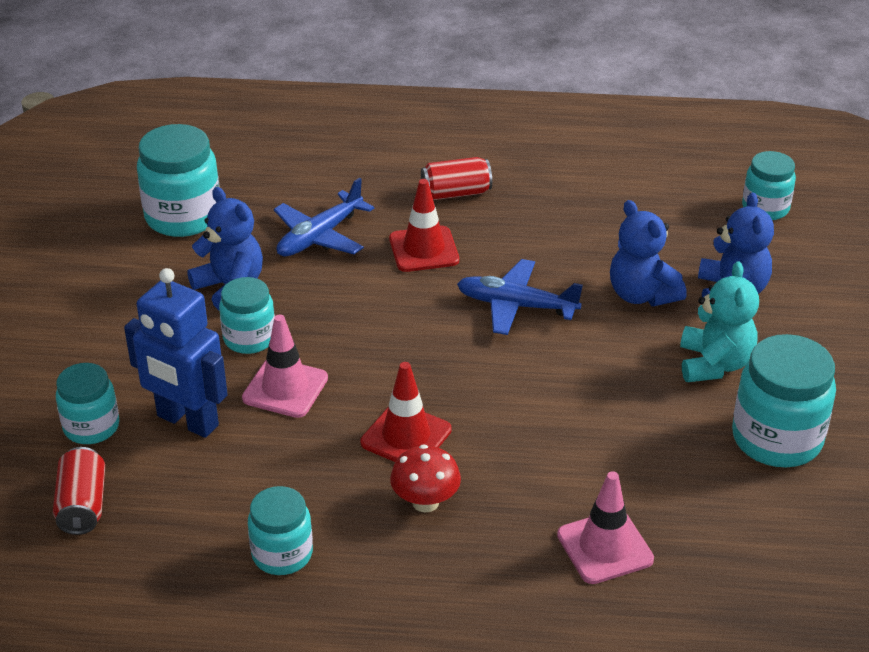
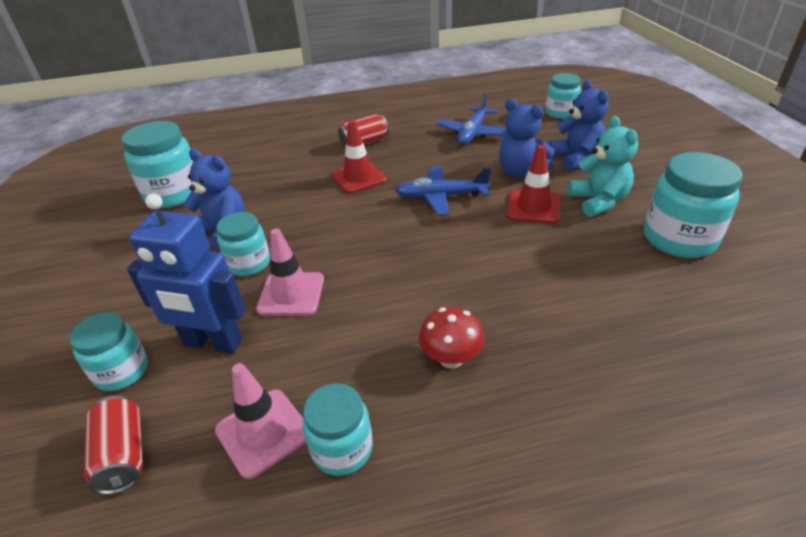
camera: 15 degrees left, 0 degrees up
(319, 236) = (280, 185): blue plane -> blue plane (472, 133)
(406, 436) = (407, 307): red traffic cone -> red traffic cone (533, 207)
(605, 547) = (621, 356): pink traffic cone -> pink traffic cone (263, 432)

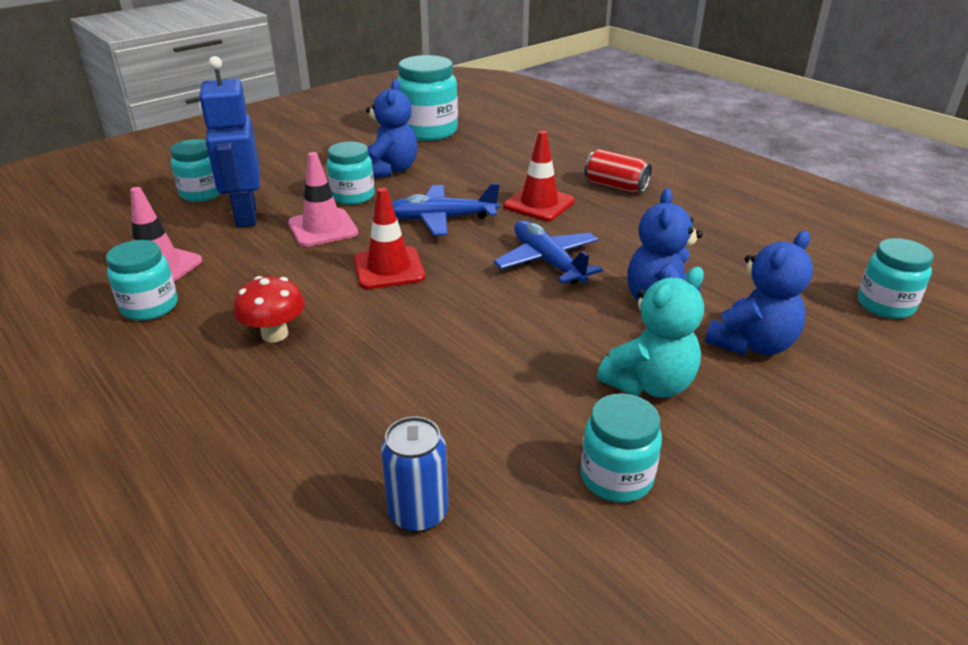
camera: 60 degrees right, 5 degrees down
(123, 455) = (125, 223): red can -> none
(472, 133) = (724, 247): blue plane -> blue plane (441, 219)
(533, 207) = (585, 331): red traffic cone -> red traffic cone (389, 268)
(679, 239) = (616, 477): turquoise jar -> turquoise jar, size x0.62
(697, 325) = (418, 513): none -> blue can

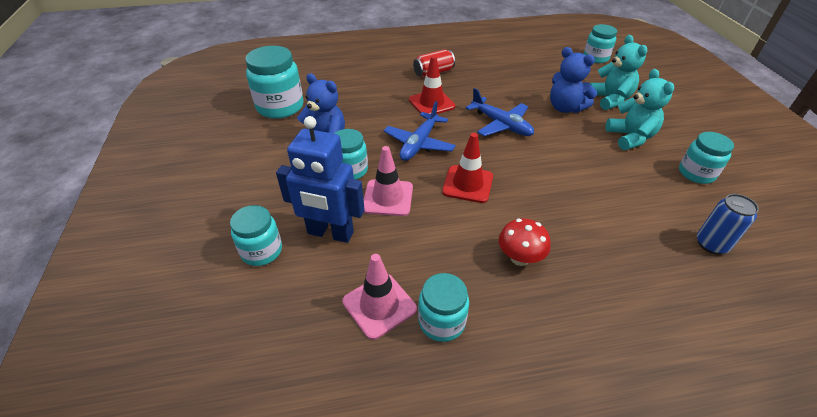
camera: 60 degrees left, 10 degrees up
(547, 262) = (501, 124): blue plane -> blue plane turned 135 degrees counterclockwise
(752, 344) = (610, 99): blue teddy bear -> turquoise teddy bear

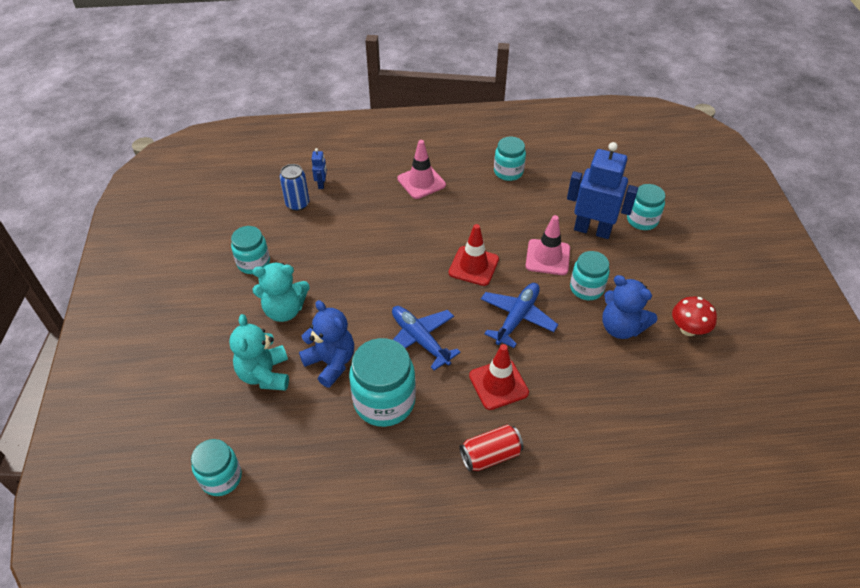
camera: 175 degrees left, 5 degrees up
(280, 107) = (696, 391): turquoise jar -> turquoise jar (384, 401)
(379, 305) = (548, 182): pink traffic cone -> pink traffic cone (421, 182)
(519, 258) = (446, 204): red mushroom -> red mushroom (688, 329)
(630, 138) = (284, 310): turquoise teddy bear -> turquoise teddy bear turned 90 degrees counterclockwise
(705, 278) = (321, 184): none -> blue robot

